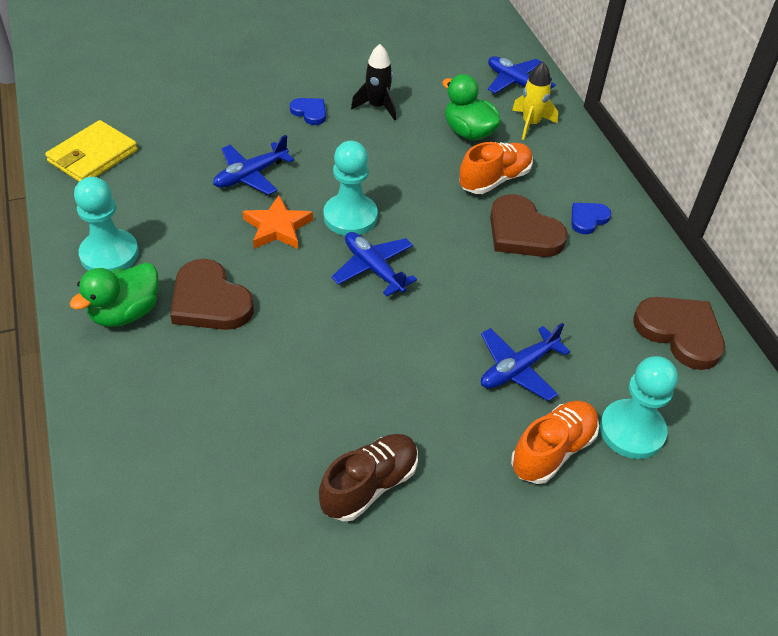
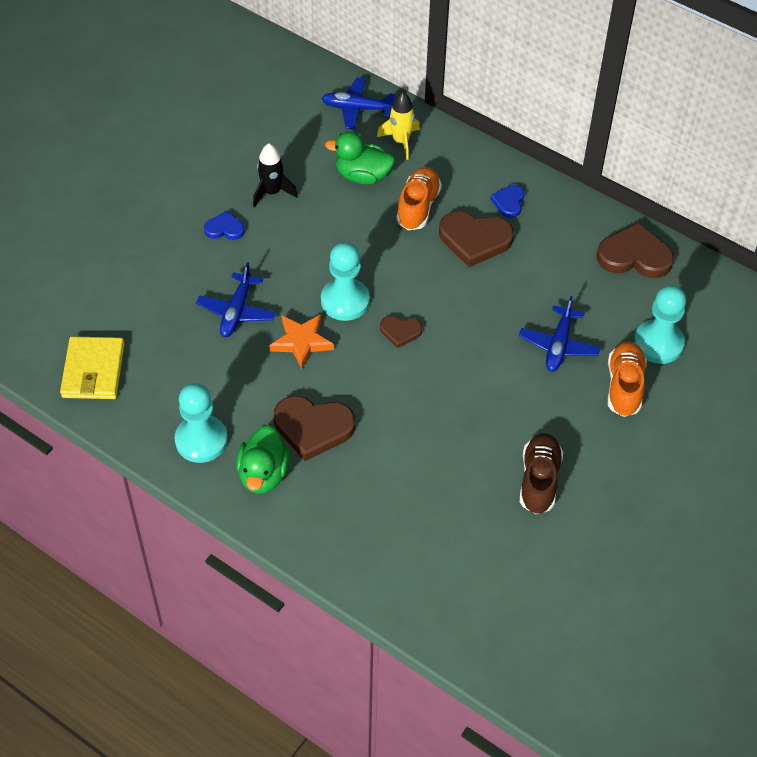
camera: 35 degrees left, 5 degrees up
(373, 268) = (400, 332): blue plane -> brown heart

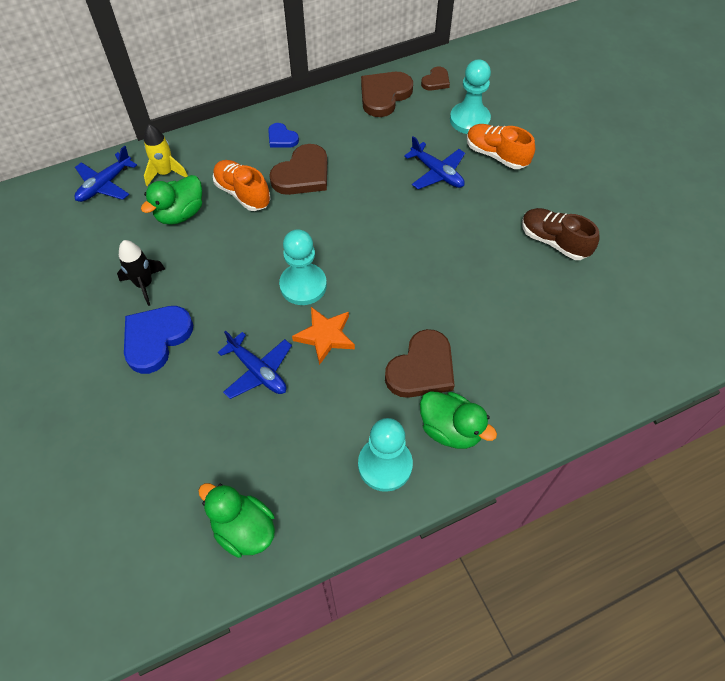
camera: 60 degrees left, 5 degrees up
(93, 371) = (244, 529): yellow wallet -> green duck
(224, 229) = (156, 339): blue heart -> blue heart, size x1.85
(400, 332) = (360, 262): brown heart -> brown heart (436, 81)

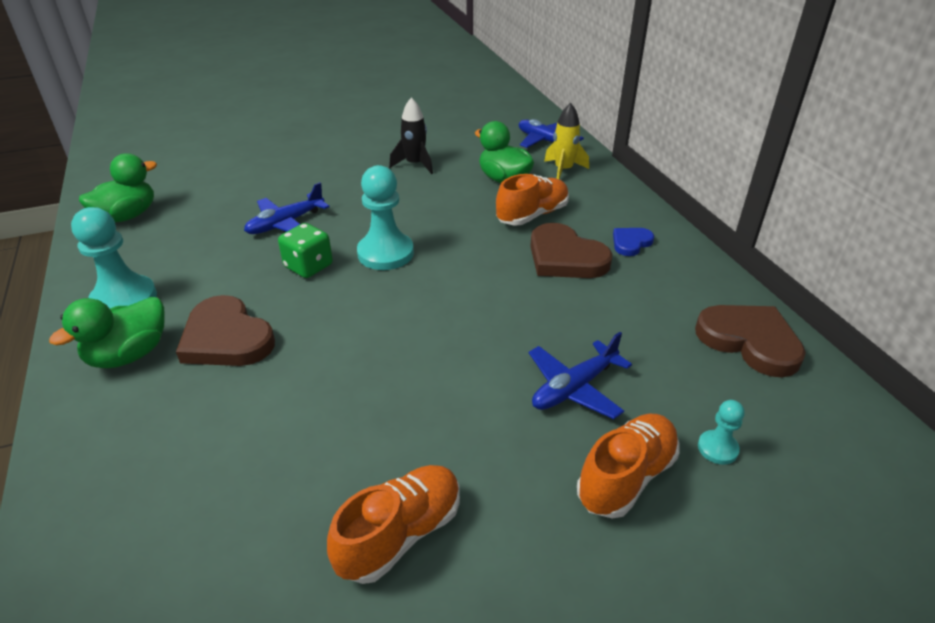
camera: 95 degrees right, 20 degrees down
(156, 339) = (349, 172): blue heart -> none
(325, 336) = (308, 266): orange star -> green dice
(436, 81) = (815, 411): brown heart -> none
(469, 120) = (717, 448): turquoise pawn -> turquoise pawn, size x0.50
(554, 241) = (400, 534): brown shoe -> orange shoe

